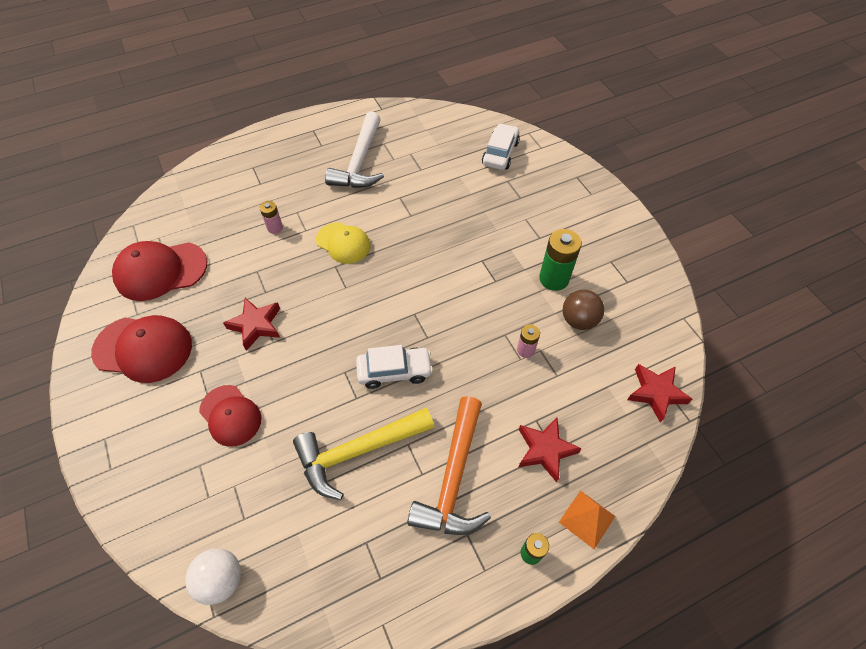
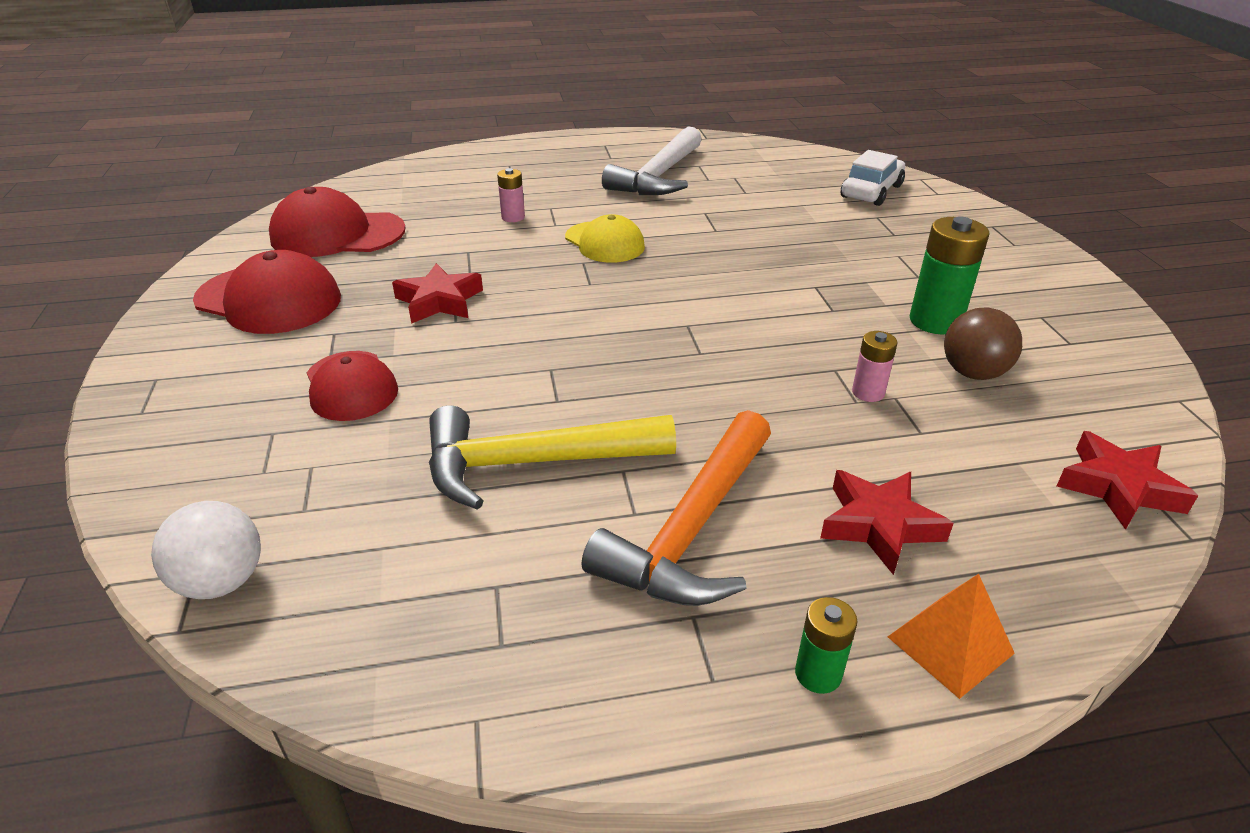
camera: 15 degrees right, 20 degrees down
(394, 371) = (632, 381): white car -> none

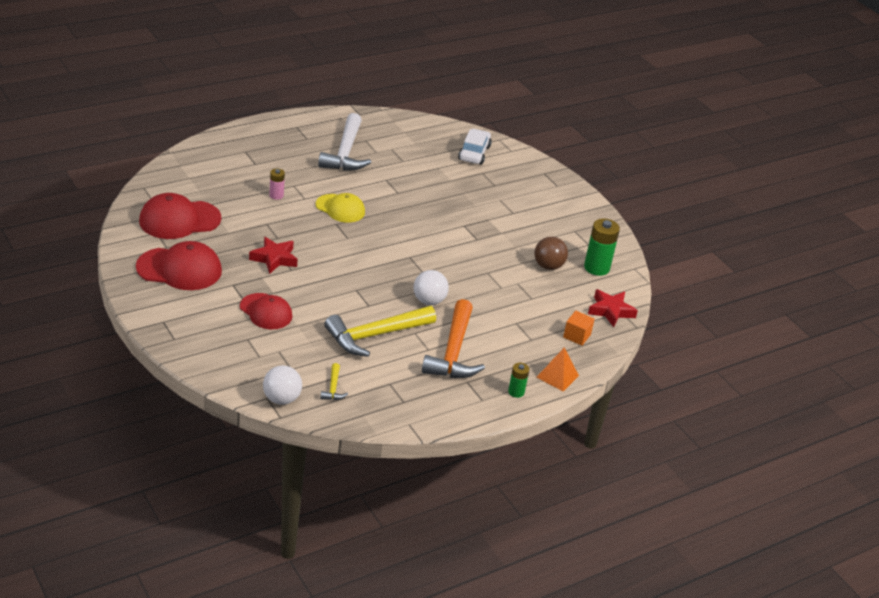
camera: 25 degrees left, 0 degrees up
(358, 573) = (333, 388): none -> yellow hammer
(686, 408) = (429, 301): none -> white ball
(868, 392) = (505, 282): pink battery -> none
(879, 525) = (524, 339): red star -> none
(935, 321) = (526, 240): green battery -> green battery (596, 268)
(1021, 537) = (576, 336): none -> orange cube

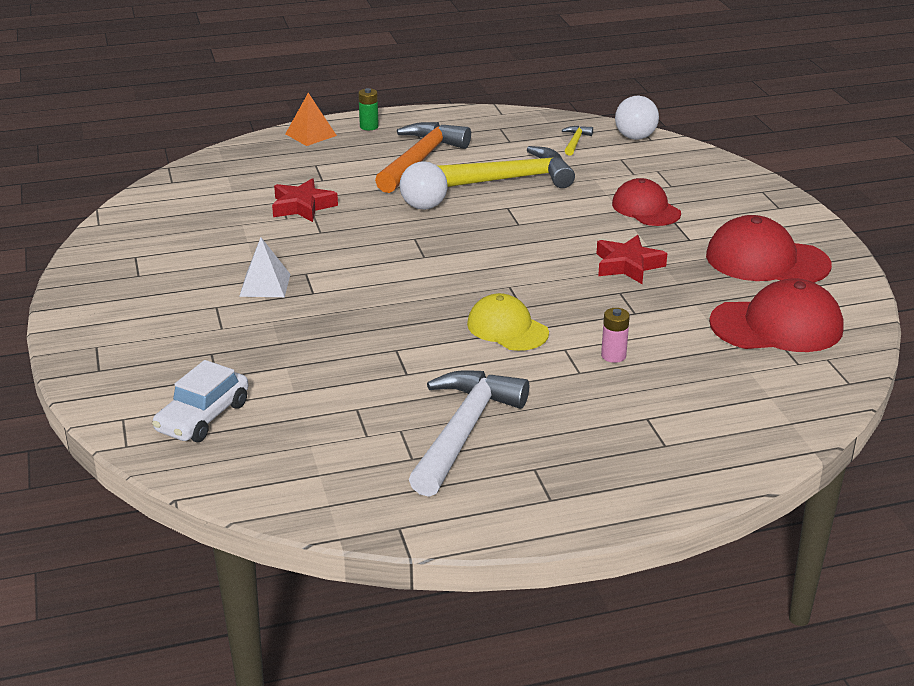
camera: 160 degrees left, 5 degrees down
(495, 228) = (265, 285): none -> white pyramid
(548, 266) = (224, 233): brown ball -> none
(576, 336) = (255, 164): orange cube -> none
(596, 268) = (154, 228): green battery -> none
(610, 311) = (185, 183): red star -> red star (302, 206)

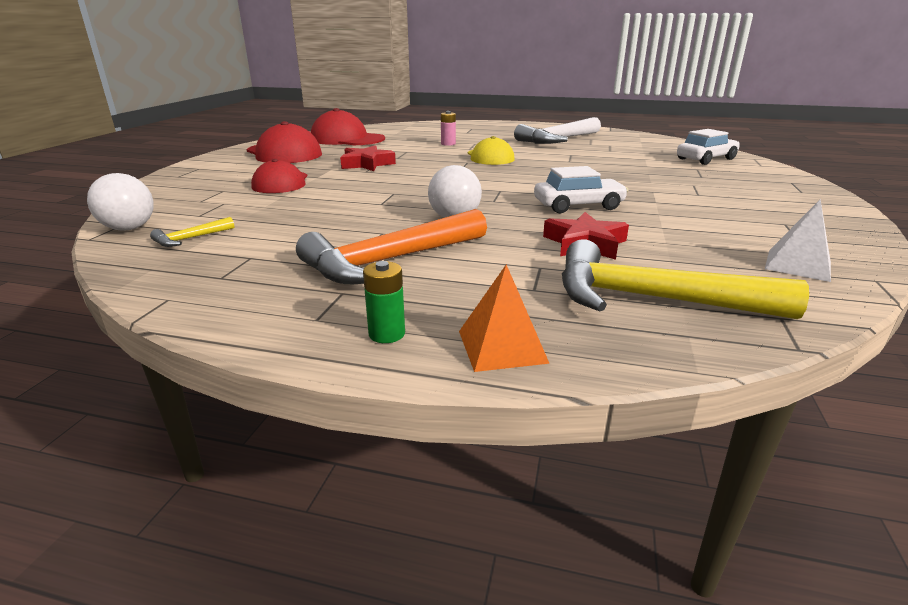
camera: 150 degrees left, 5 degrees down
(265, 285) = (651, 197): white pyramid -> white pyramid (798, 265)
(331, 251) = (578, 206): none -> white car
(510, 179) = (334, 221): yellow hammer -> yellow hammer (652, 299)

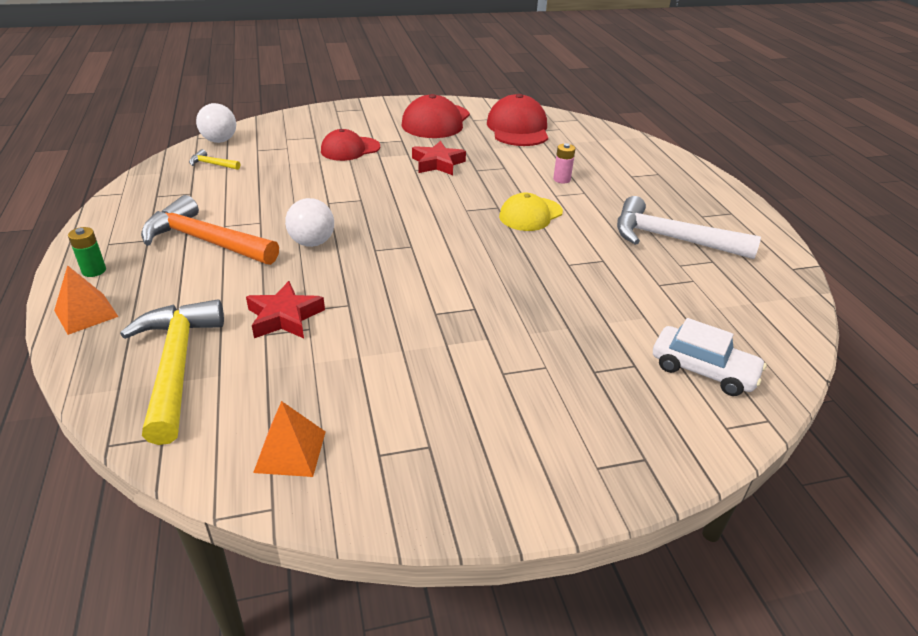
camera: 60 degrees right, 10 degrees up
(578, 206) = (392, 297): white car -> none
(798, 265) = (290, 451): white pyramid -> orange pyramid

